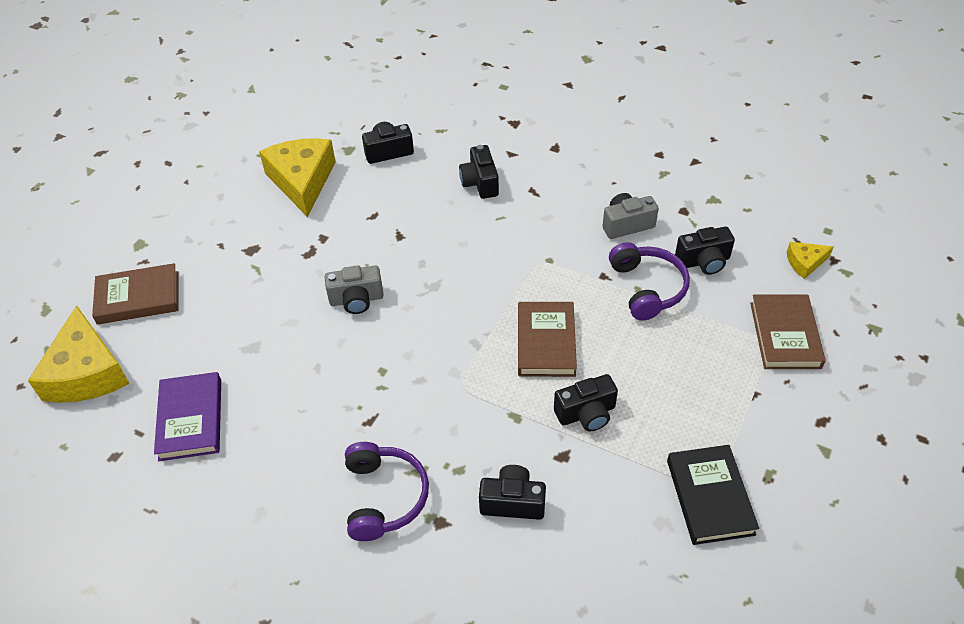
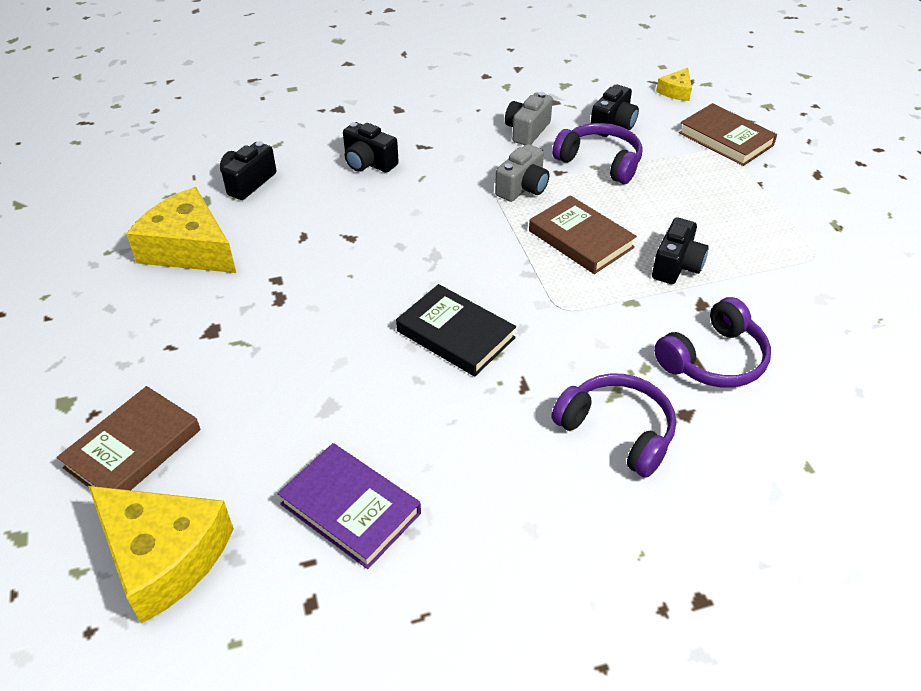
camera: 45 degrees left, 5 degrees down
(356, 299) = (379, 306): grey camera -> grey camera (523, 188)
(512, 502) = (714, 359): black camera -> purple headphones
(709, 497) = (824, 262): black book -> black book (455, 334)

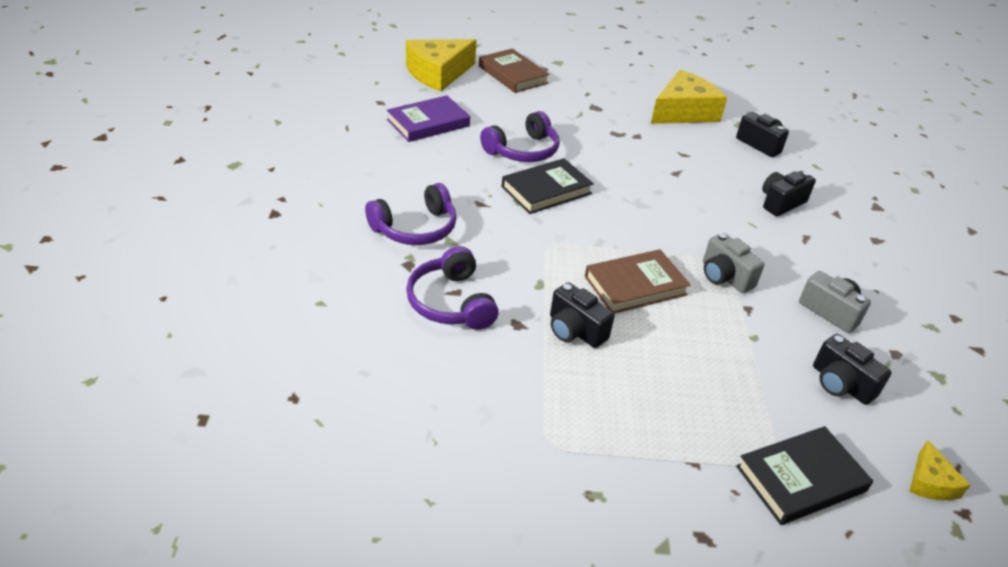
camera: 105 degrees right, 5 degrees down
(600, 162) = (762, 344): purple headphones -> purple headphones (523, 151)
(676, 91) = (930, 482): yellow cheese -> yellow cheese turned 135 degrees counterclockwise
(726, 139) = (801, 479): brown book -> black book

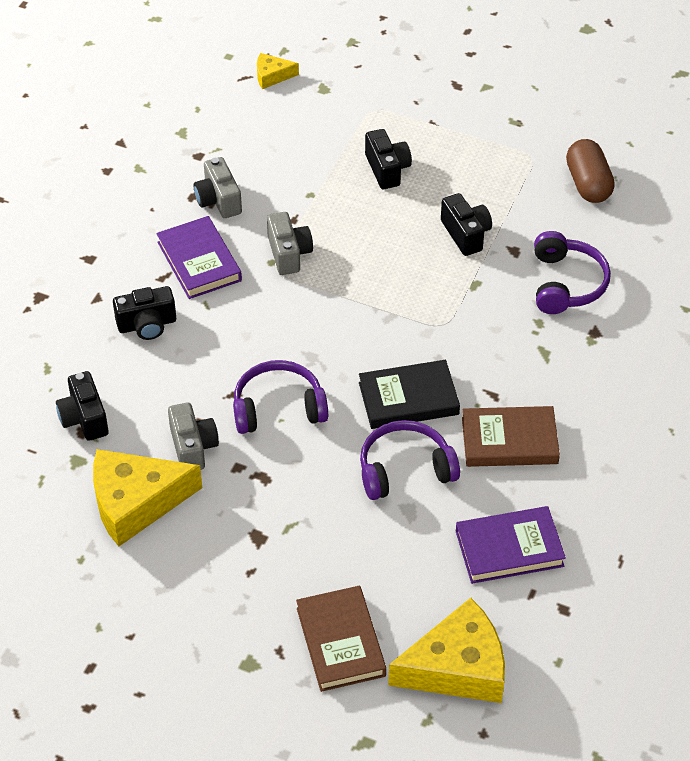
camera: 155 degrees left, 10 degrees up
(415, 228) = (575, 375): purple headphones -> purple headphones (278, 408)
(466, 423) = (588, 184): none -> brown capsule
(635, 285) = (383, 263): brown book -> brown book (509, 441)
(675, 141) = (193, 447): none -> grey camera
(791, 255) = (199, 261): none -> purple book
(801, 479) = (363, 98): black book -> none
(840, 384) = (271, 145): black camera -> black camera (387, 169)
(930, 482) = (272, 76): yellow cheese -> yellow cheese turned 120 degrees counterclockwise

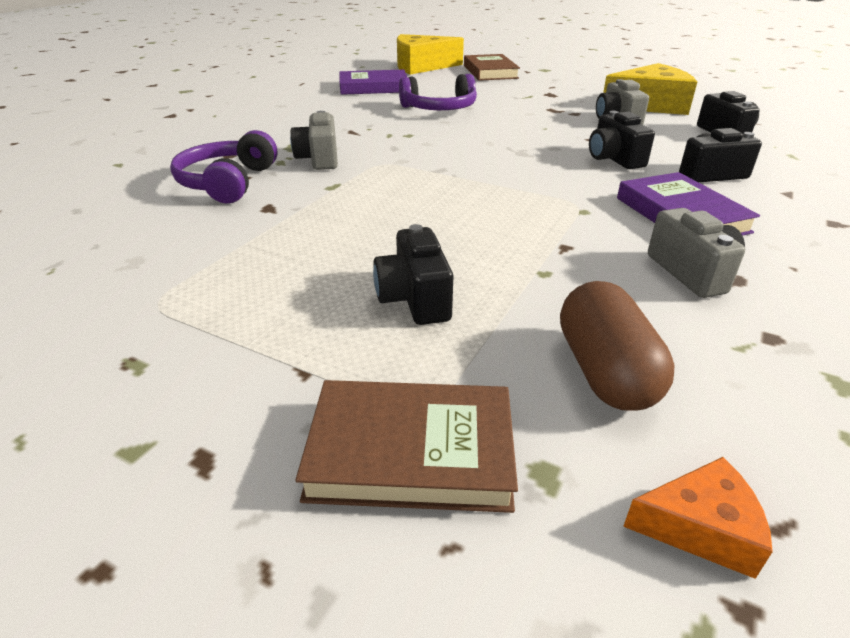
camera: 175 degrees left, 15 degrees down
(272, 76) = (700, 527): yellow cheese -> orange cheese
(278, 408) = (548, 132): purple headphones -> none
(289, 253) = (563, 216): grey camera -> grey camera (319, 159)
(408, 399) = (429, 132): black book -> none
(466, 234) = (322, 223): black camera -> black camera (614, 159)
(509, 441) = (350, 115): brown book -> brown book (411, 451)
(588, 184) = (101, 265): brown capsule -> brown capsule (605, 371)

